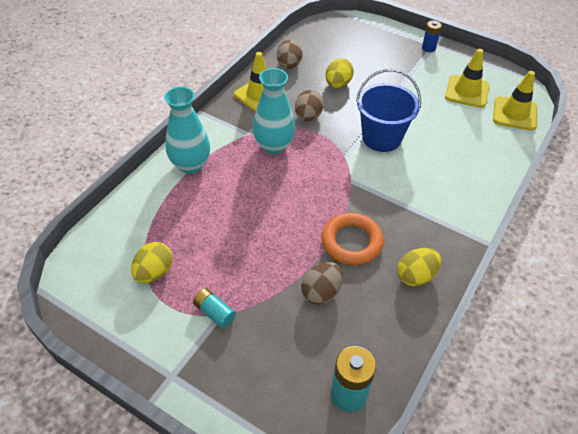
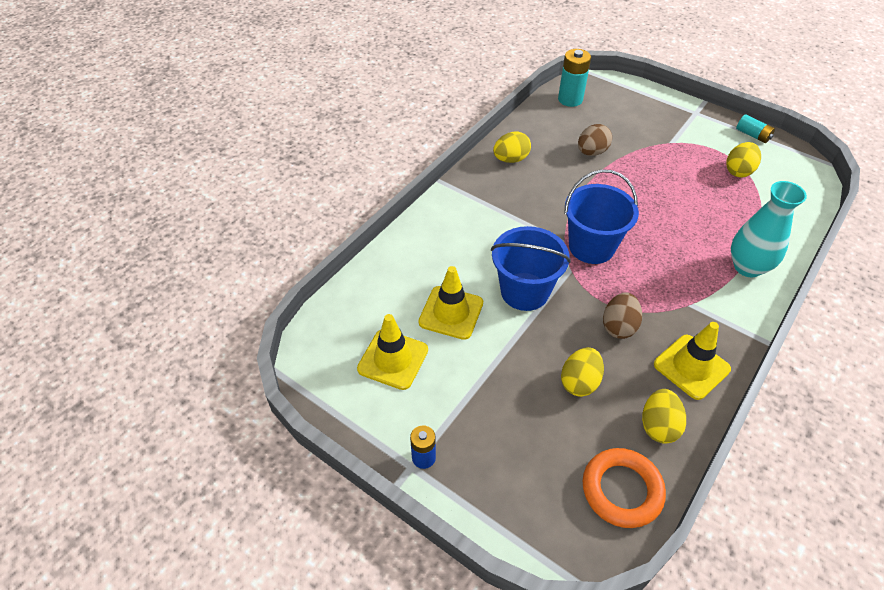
camera: 175 degrees left, 0 degrees up
(214, 312) = (676, 143): turquoise battery -> turquoise battery (752, 135)
(274, 146) = (656, 286): turquoise vase -> none
(289, 65) = (658, 426): brown egg -> yellow egg
(326, 177) = (591, 246): none -> blue bucket
(351, 242) = (565, 186): orange ring -> orange ring (622, 490)
(514, 113) = (343, 319): yellow traffic cone -> yellow traffic cone (451, 312)

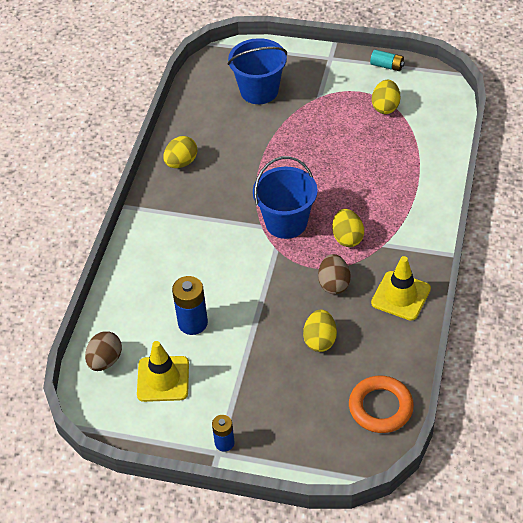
camera: 20 degrees left, 0 degrees up
(451, 312) = (193, 323): yellow traffic cone -> blue battery
(524, 291) = (246, 282): blue bucket -> blue bucket (259, 91)
(570, 99) = (210, 81): turquoise battery -> none
(591, 152) = (252, 131): brown egg -> brown egg (105, 360)
(658, 426) = (391, 351): yellow egg -> yellow egg (347, 238)
(747, 267) = (418, 195): turquoise vase -> none

